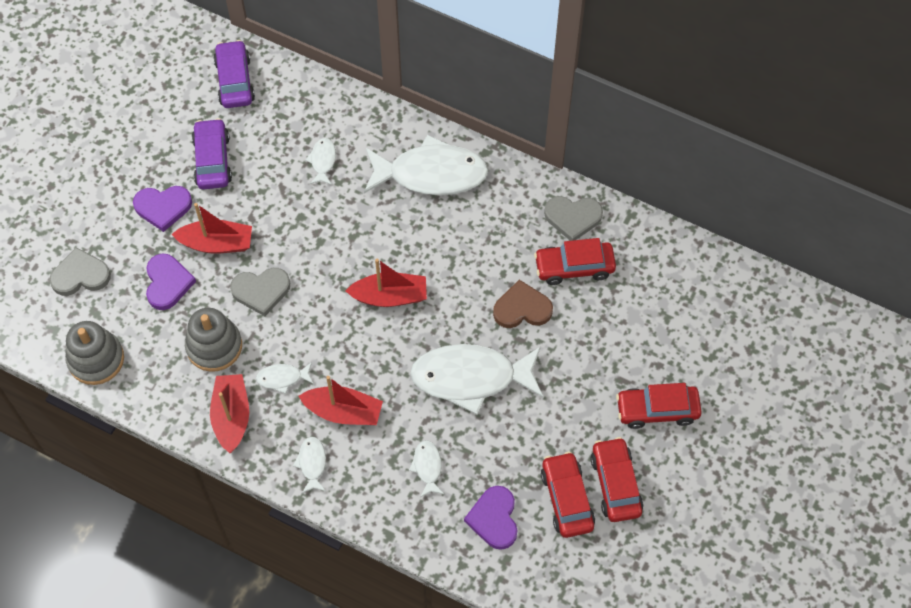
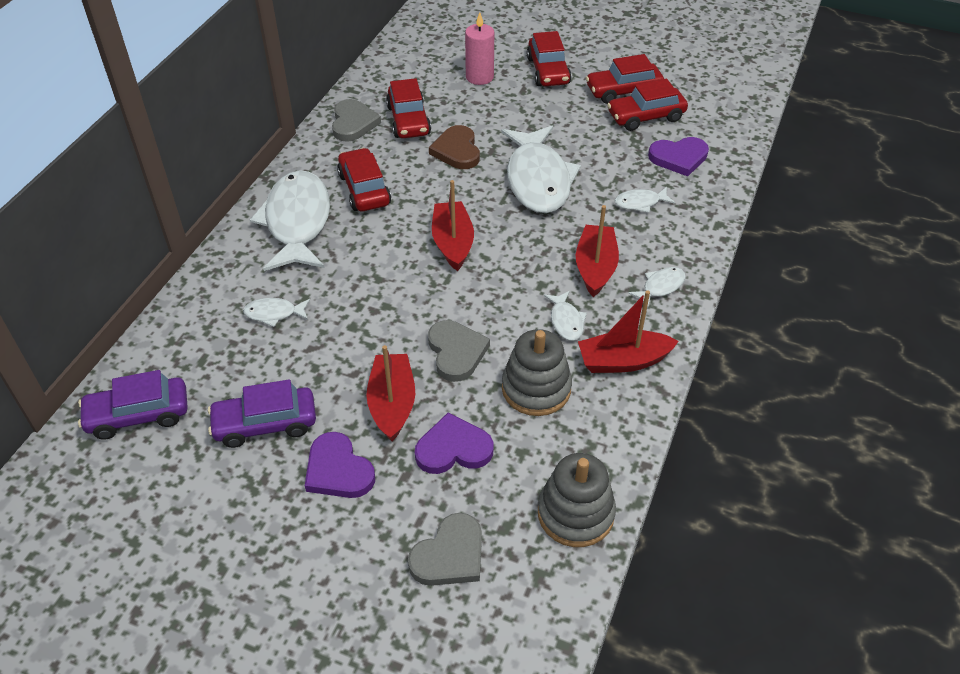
camera: 95 degrees left, 15 degrees down
(80, 275) = (450, 555): grey heart -> grey heart turned 120 degrees counterclockwise
(163, 207) = (338, 470): purple heart -> purple heart turned 150 degrees clockwise
(312, 463) = (660, 287): white fish -> white fish turned 150 degrees clockwise
(471, 226) = (364, 189): none -> red car
(648, 339) = (479, 77): none -> pink candle

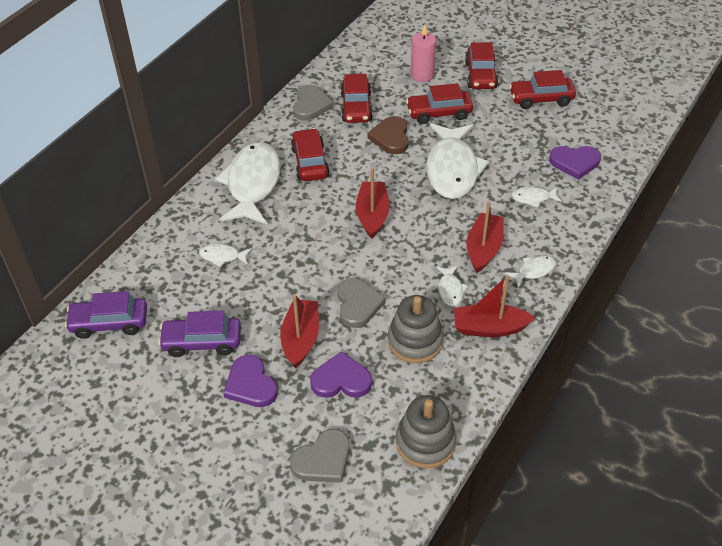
camera: 10 degrees right, 0 degrees up
(646, 117) = (555, 124): red car -> red car (439, 113)

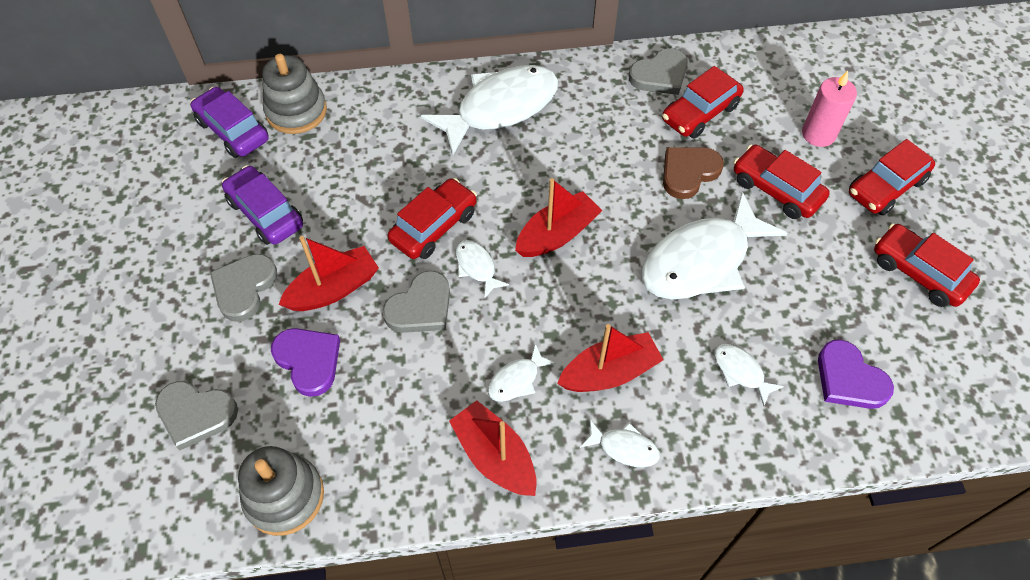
camera: 50 degrees right, 10 degrees up
(222, 256) = (384, 153): white fish -> white fish (477, 267)
(250, 384) = (244, 288): purple heart -> grey heart
(310, 162) = (577, 131): red car -> red car (434, 226)
(415, 341) = (414, 394): grey stacking toy -> grey stacking toy (296, 111)

